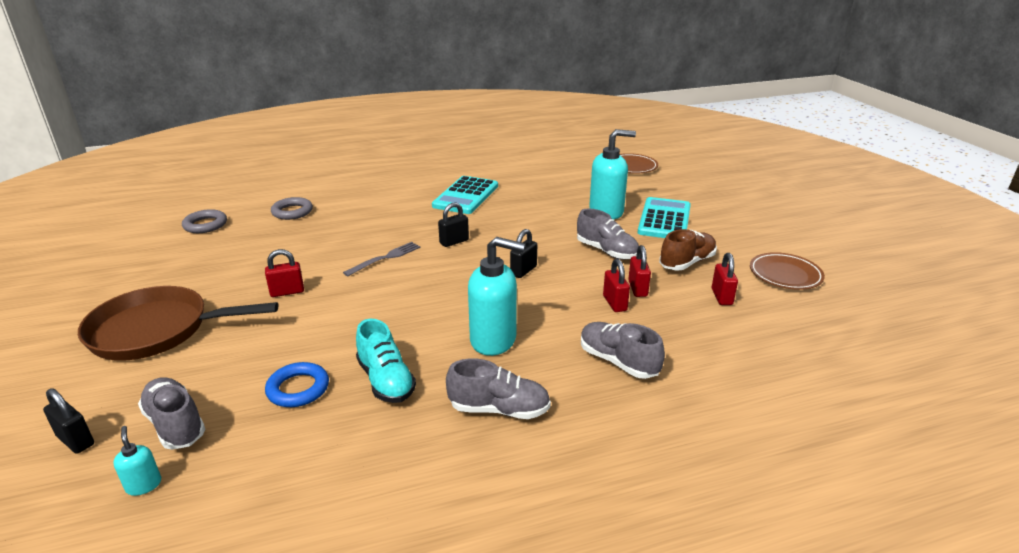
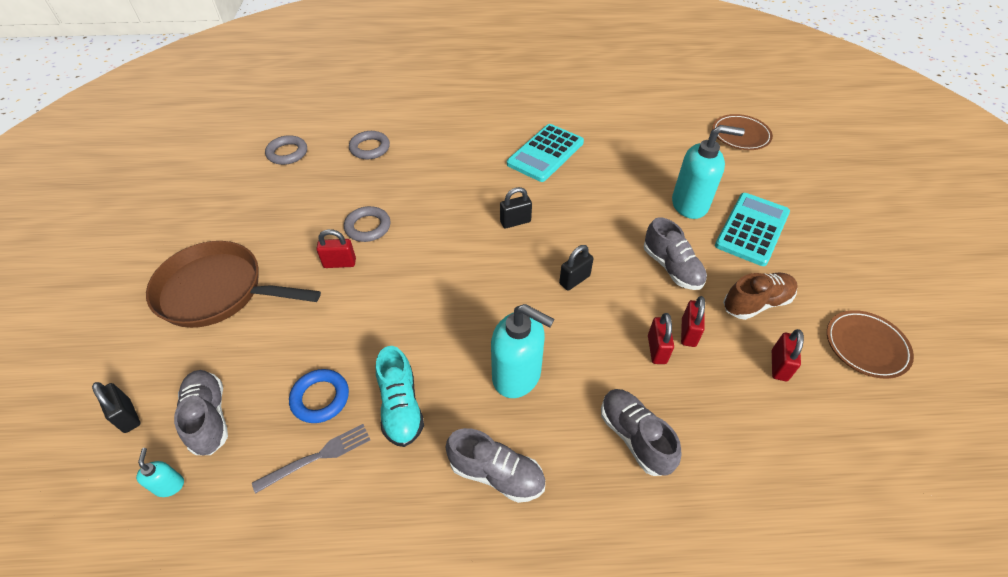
camera: 15 degrees right, 20 degrees up
(308, 264) = (368, 227): none -> grey ring
(385, 258) = (442, 233): grey fork -> grey fork (318, 457)

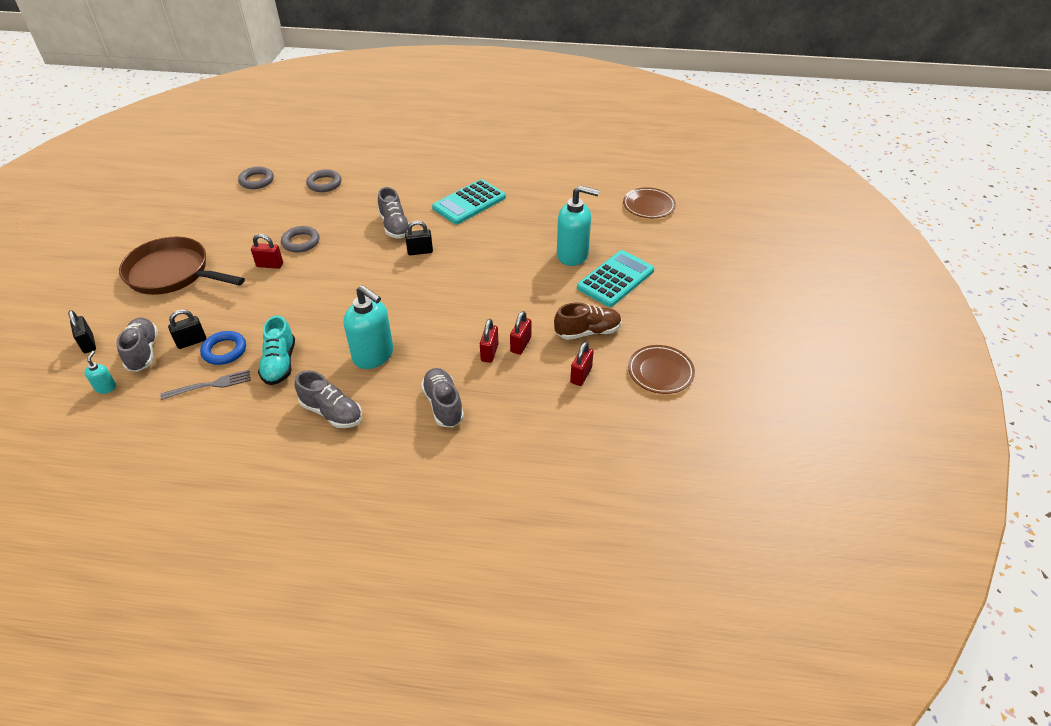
camera: 10 degrees right, 5 degrees down
(574, 280) = (448, 298): black padlock -> black padlock (191, 342)
(671, 268) = (531, 299): grey shoe -> grey shoe (394, 226)

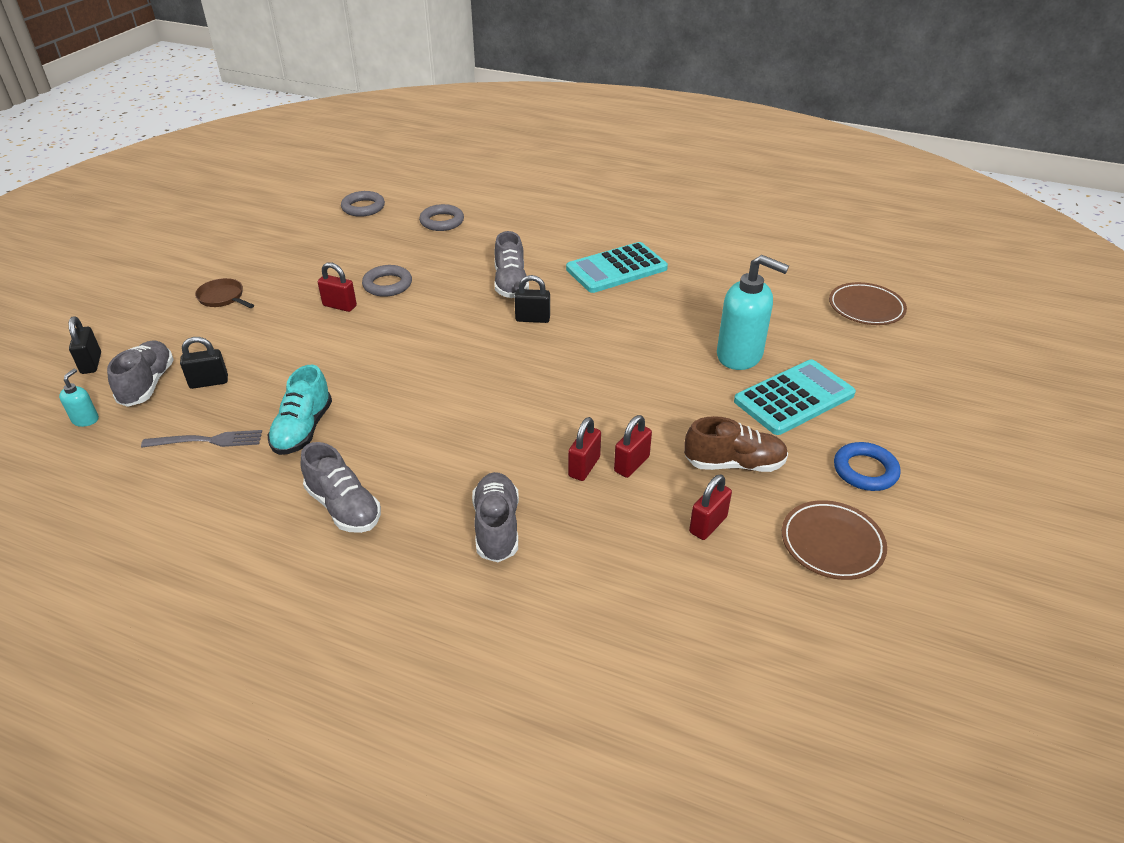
camera: 15 degrees right, 5 degrees down
(173, 273) = (223, 298): brown pan -> brown pan, size x0.44
(224, 350) = (243, 400): blue ring -> blue ring (865, 470)
(373, 355) = (426, 441): turquoise soap dispenser -> none

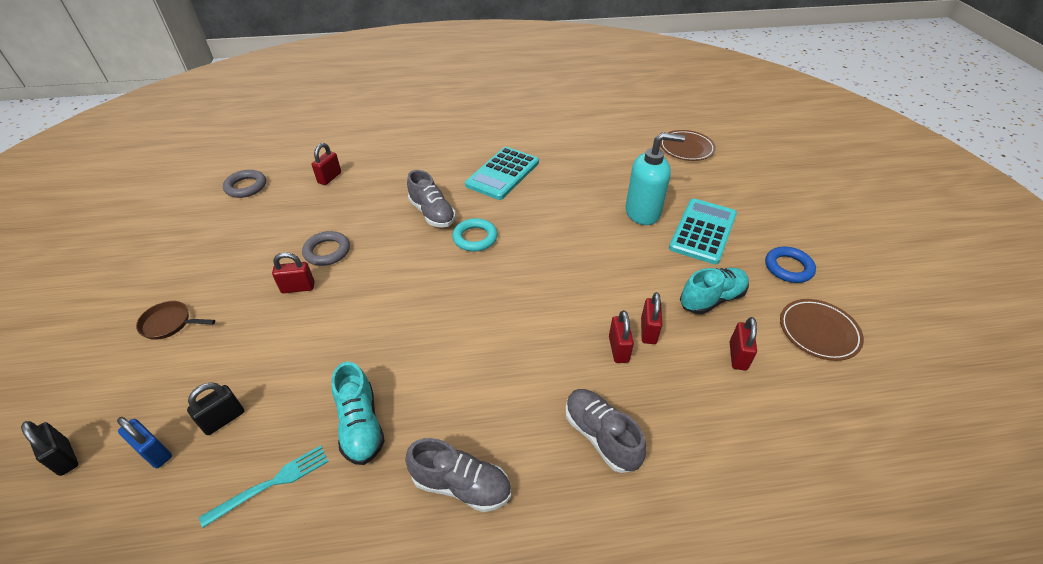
camera: 30 degrees left, 5 degrees up
(85, 420) = (108, 527): turquoise soap dispenser -> none
(148, 384) = (154, 452): grey shoe -> blue padlock
(208, 441) = (272, 483): grey fork -> turquoise fork
(442, 221) = (329, 178): grey ring -> red padlock
(532, 319) = (475, 238): black padlock -> turquoise ring
(734, 464) = (711, 299): brown shoe -> turquoise shoe

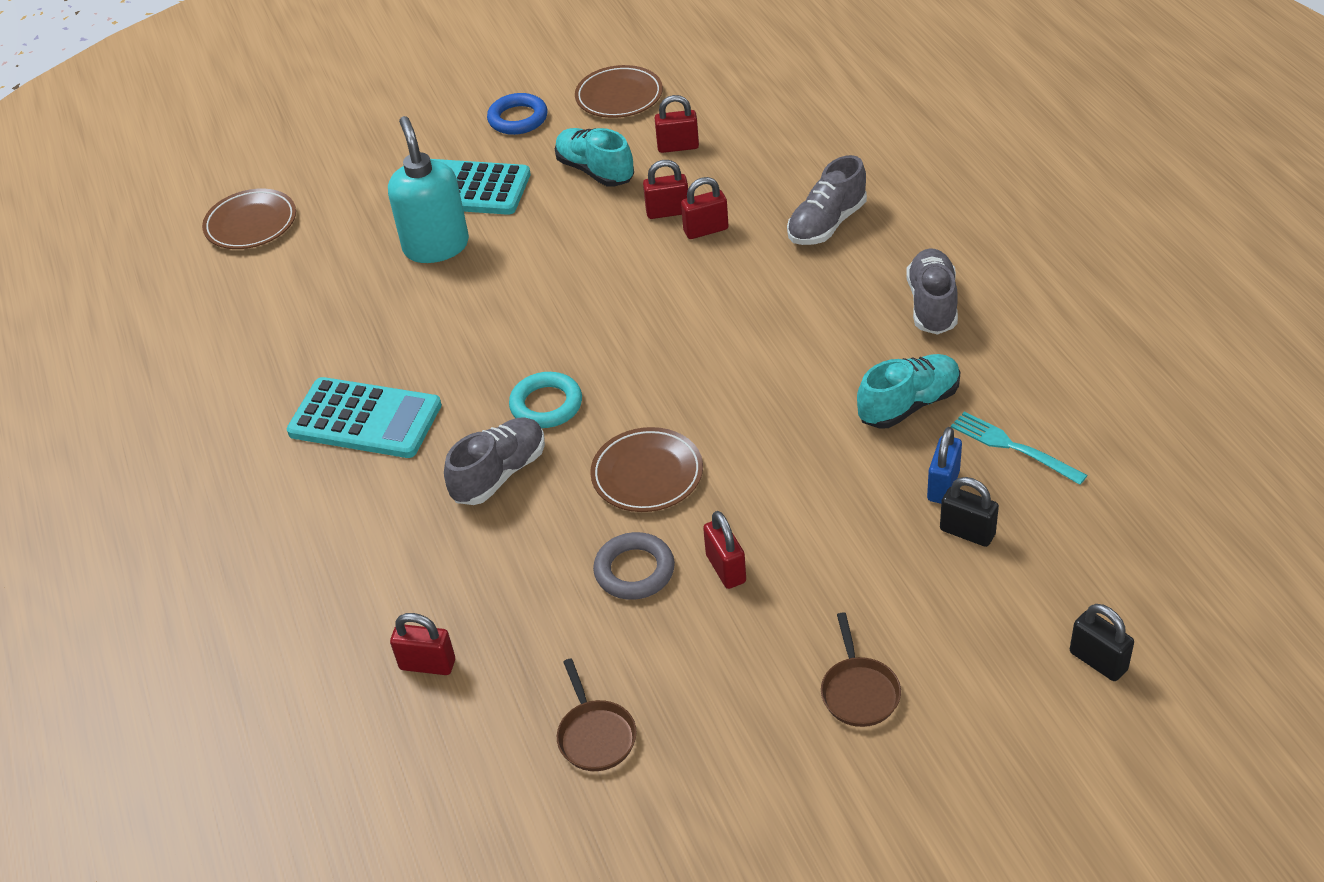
camera: 100 degrees left, 0 degrees up
(65, 458) = (1098, 661): black padlock -> black padlock turned 75 degrees counterclockwise
(154, 452) = (1041, 573): blue padlock -> blue padlock (943, 486)
(243, 221) = (595, 735): none -> brown pan
(246, 187) = (488, 795): grey ring -> none
(392, 269) = (647, 474): none -> brown plate

